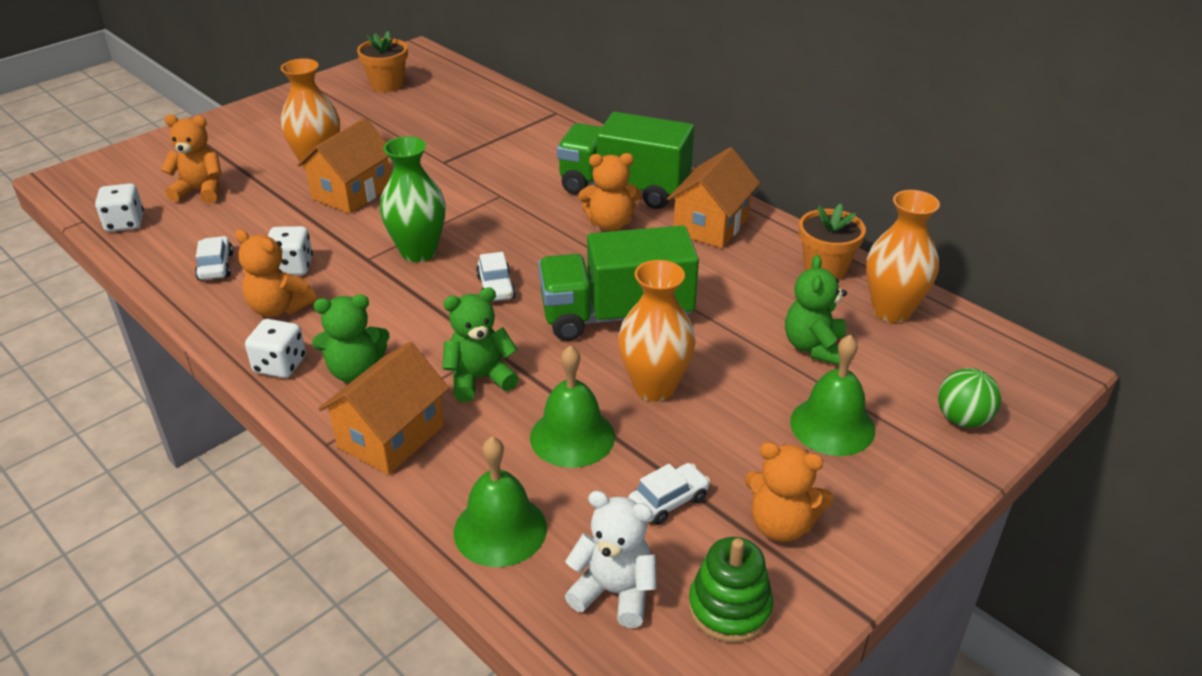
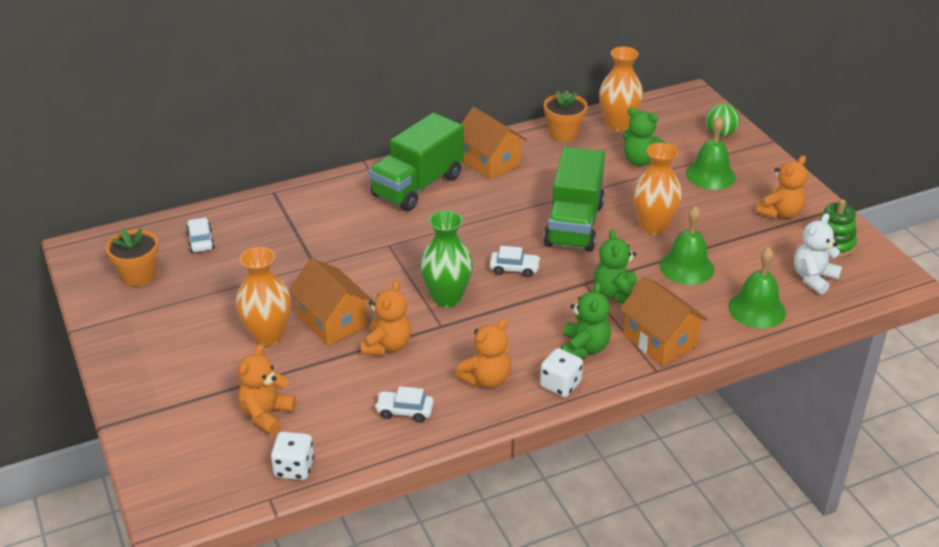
camera: 70 degrees left, 0 degrees up
(292, 267) = (430, 367): white dice -> none
(610, 224) = (462, 203): orange teddy bear -> orange teddy bear (387, 346)
(668, 501) = (752, 245): white car -> white car (201, 241)

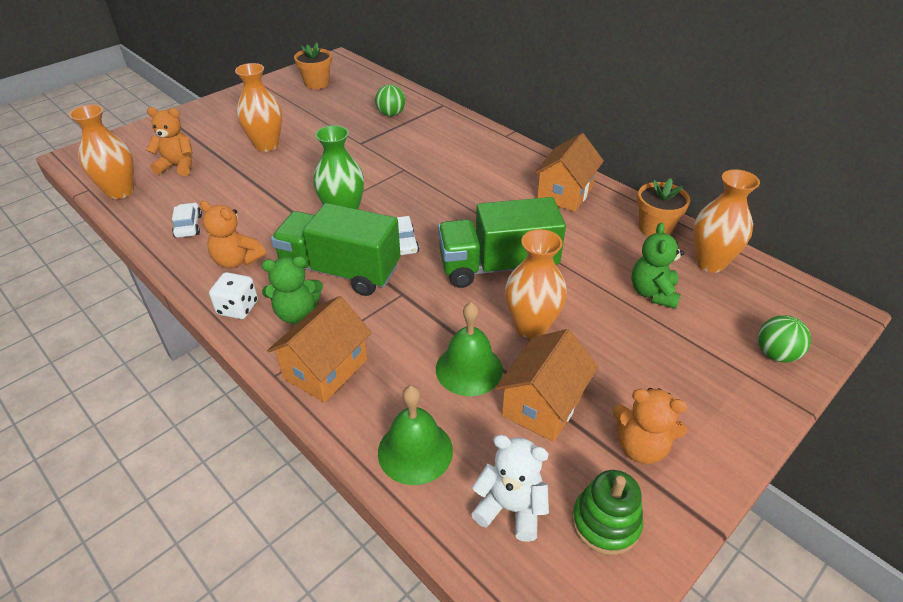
camera: 70 degrees right, 5 degrees up
(201, 241) = (366, 94): white car -> none
(266, 232) = (391, 114): none -> green ball
(294, 468) = (120, 191): white dice -> orange vase
(332, 322) = (292, 167): orange house -> orange house (543, 404)
(387, 346) = (269, 199): orange teddy bear -> none
(417, 186) = (497, 164): green truck -> green truck (340, 271)
(616, 294) = (394, 319): green teddy bear -> none
(710, 175) = (673, 359): green bell -> none

